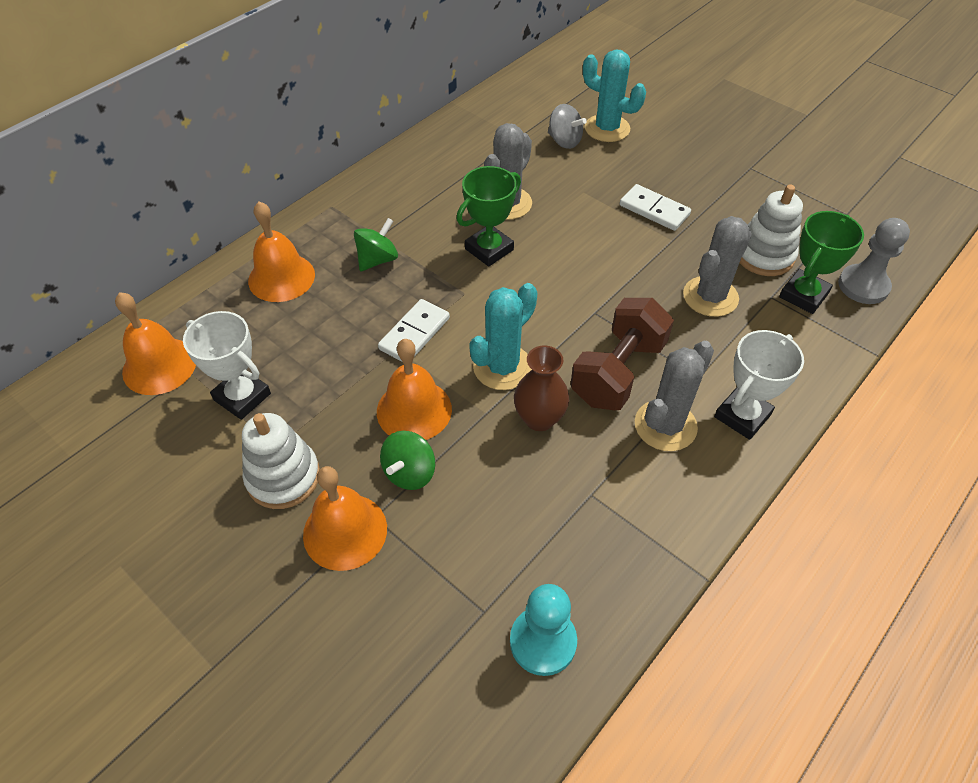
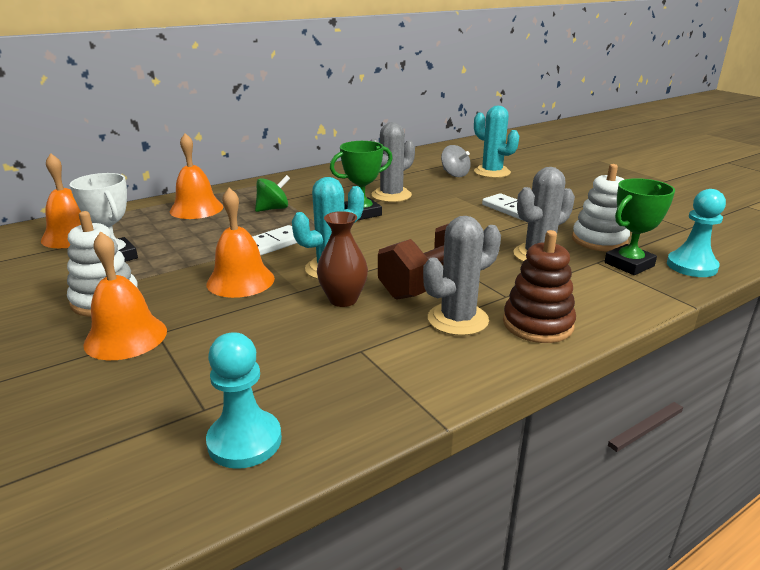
camera: 15 degrees right, 25 degrees down
(409, 472) = (208, 313): green spinning top -> none
(742, 416) = (537, 324): white trophy -> brown stacking toy
(863, 286) = (691, 266): grey pawn -> turquoise pawn

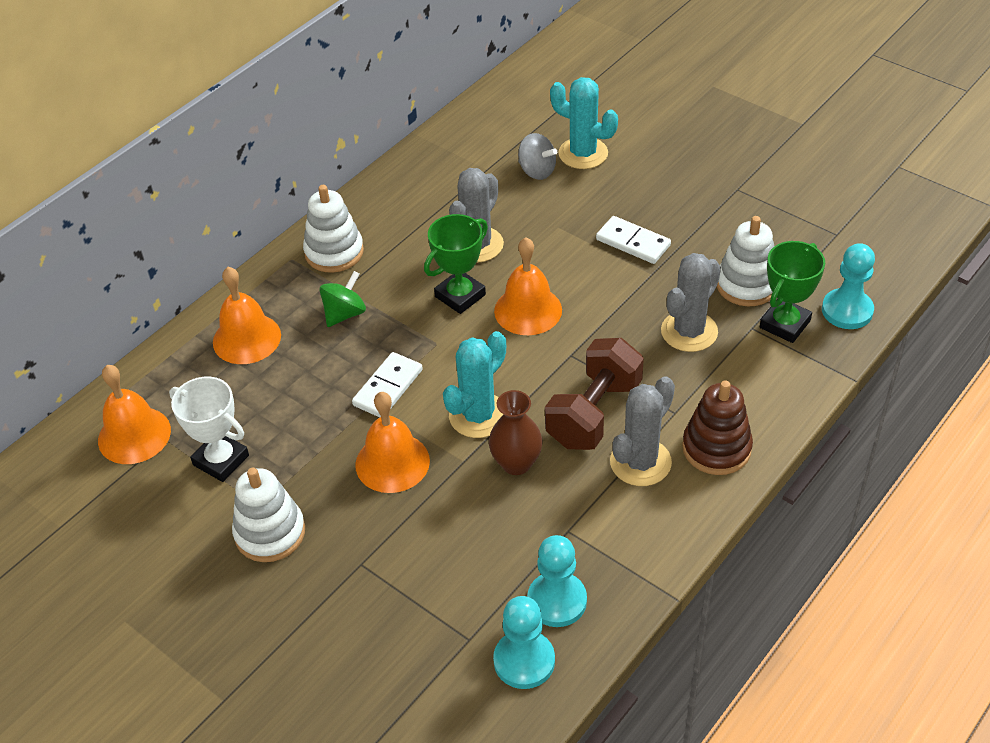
camera: 15 degrees left, 20 degrees up
(126, 337) = (334, 578): orange bell -> orange bell (528, 310)
(290, 185) = (334, 252): none -> white stacking toy
(315, 399) = (557, 601): none -> turquoise pawn

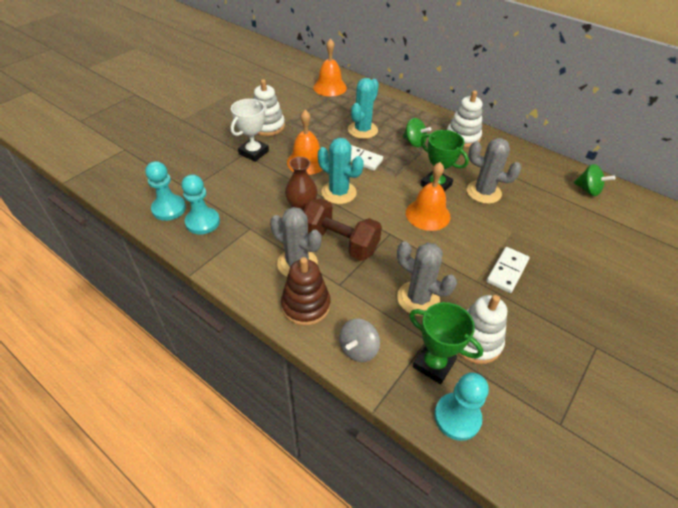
camera: 85 degrees right, 0 degrees up
(221, 460) = (313, 110): white trophy -> white trophy (253, 152)
(247, 338) = (392, 113): orange bell -> none
(472, 140) = (588, 190): none -> green spinning top
(537, 171) = (568, 221): grey spinning top -> grey spinning top (358, 349)
(583, 153) = (599, 247): turquoise cactus -> turquoise cactus (362, 130)

